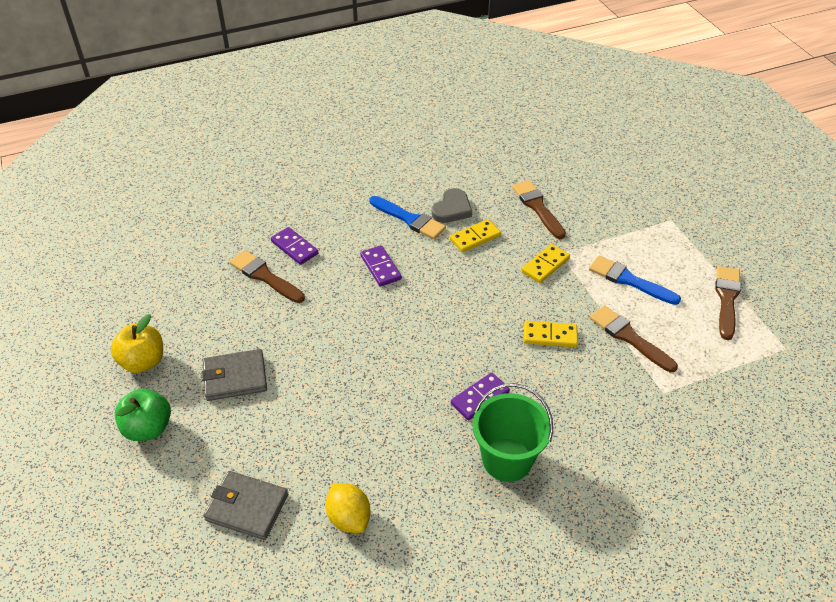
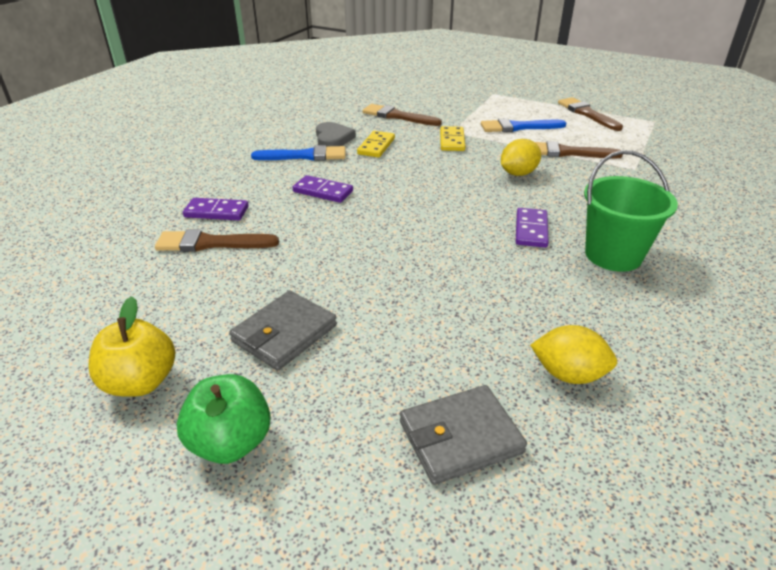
camera: 40 degrees left, 10 degrees down
(550, 336) = (518, 173): yellow domino -> yellow lemon

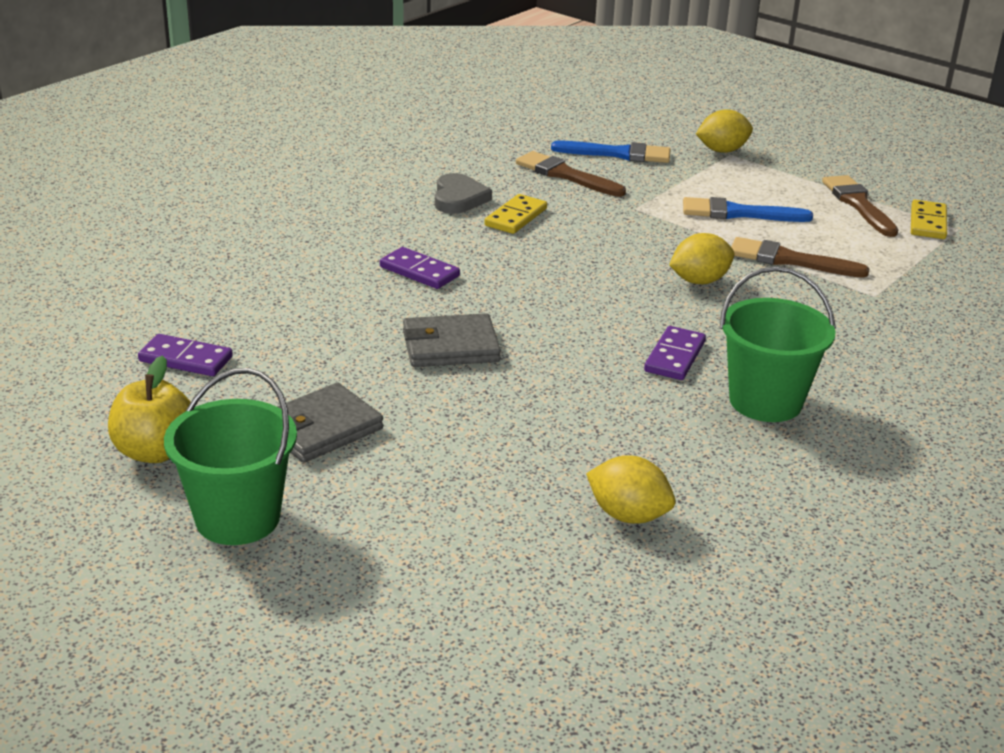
camera: 10 degrees right, 5 degrees down
(211, 243) = (259, 318): brown brush -> none
(216, 212) = (275, 280): purple domino -> purple domino (185, 359)
(231, 442) = (238, 518): green apple -> green bucket
(305, 156) = (411, 219): blue brush -> blue brush (618, 154)
(452, 141) = (628, 222): yellow domino -> yellow domino (928, 223)
(460, 437) = (477, 551): grey wallet -> grey wallet (450, 346)
(487, 92) = (722, 150): none -> yellow lemon

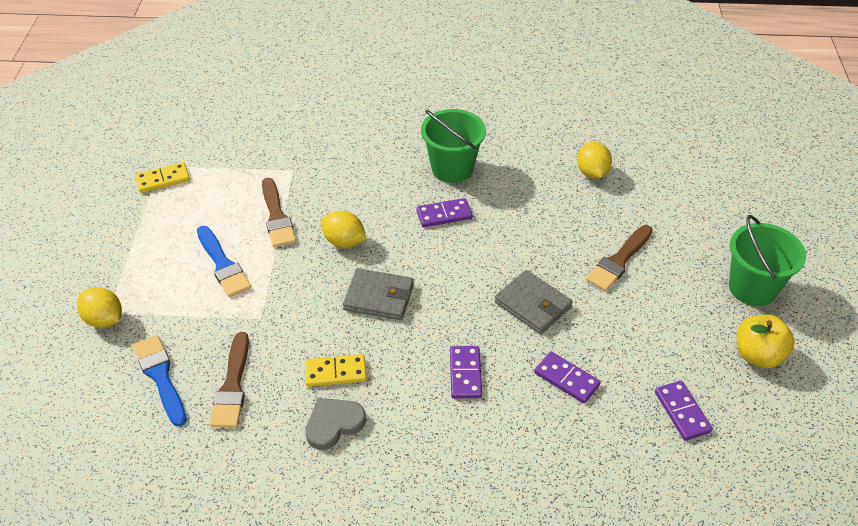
camera: 125 degrees left, 15 degrees up
(321, 428) = (662, 306): grey wallet -> grey wallet (379, 297)
(328, 318) = (566, 379): none -> purple domino
(858, 204) = (157, 217): brown brush -> brown brush (619, 261)

